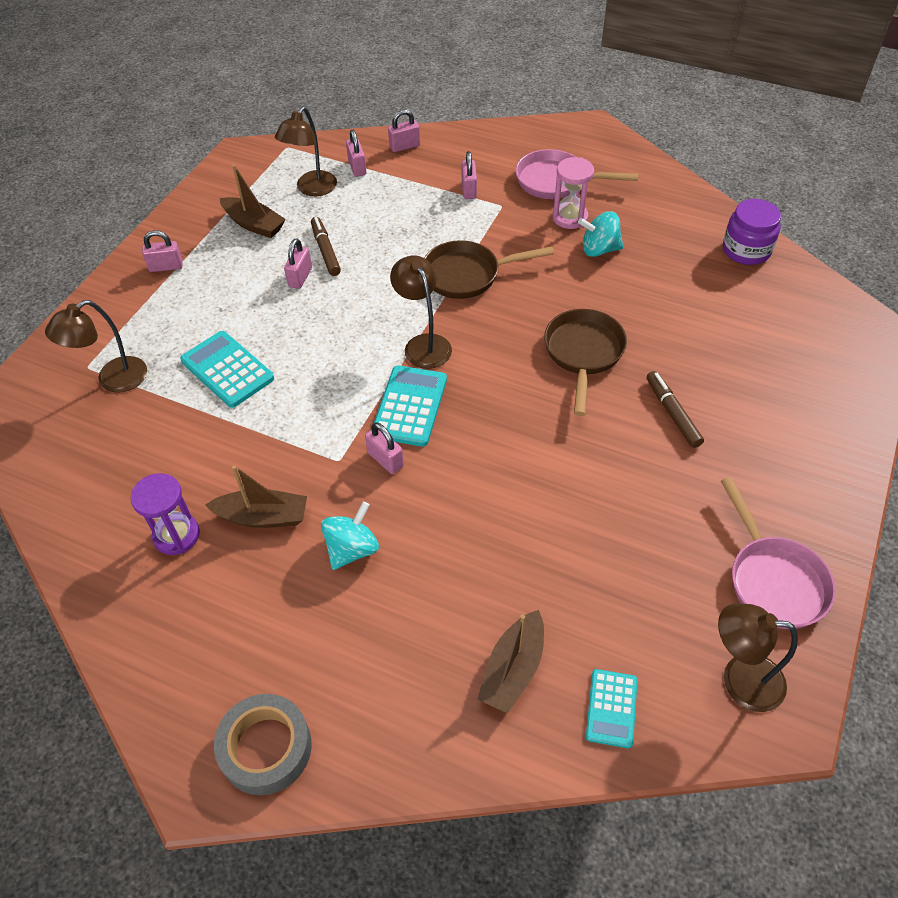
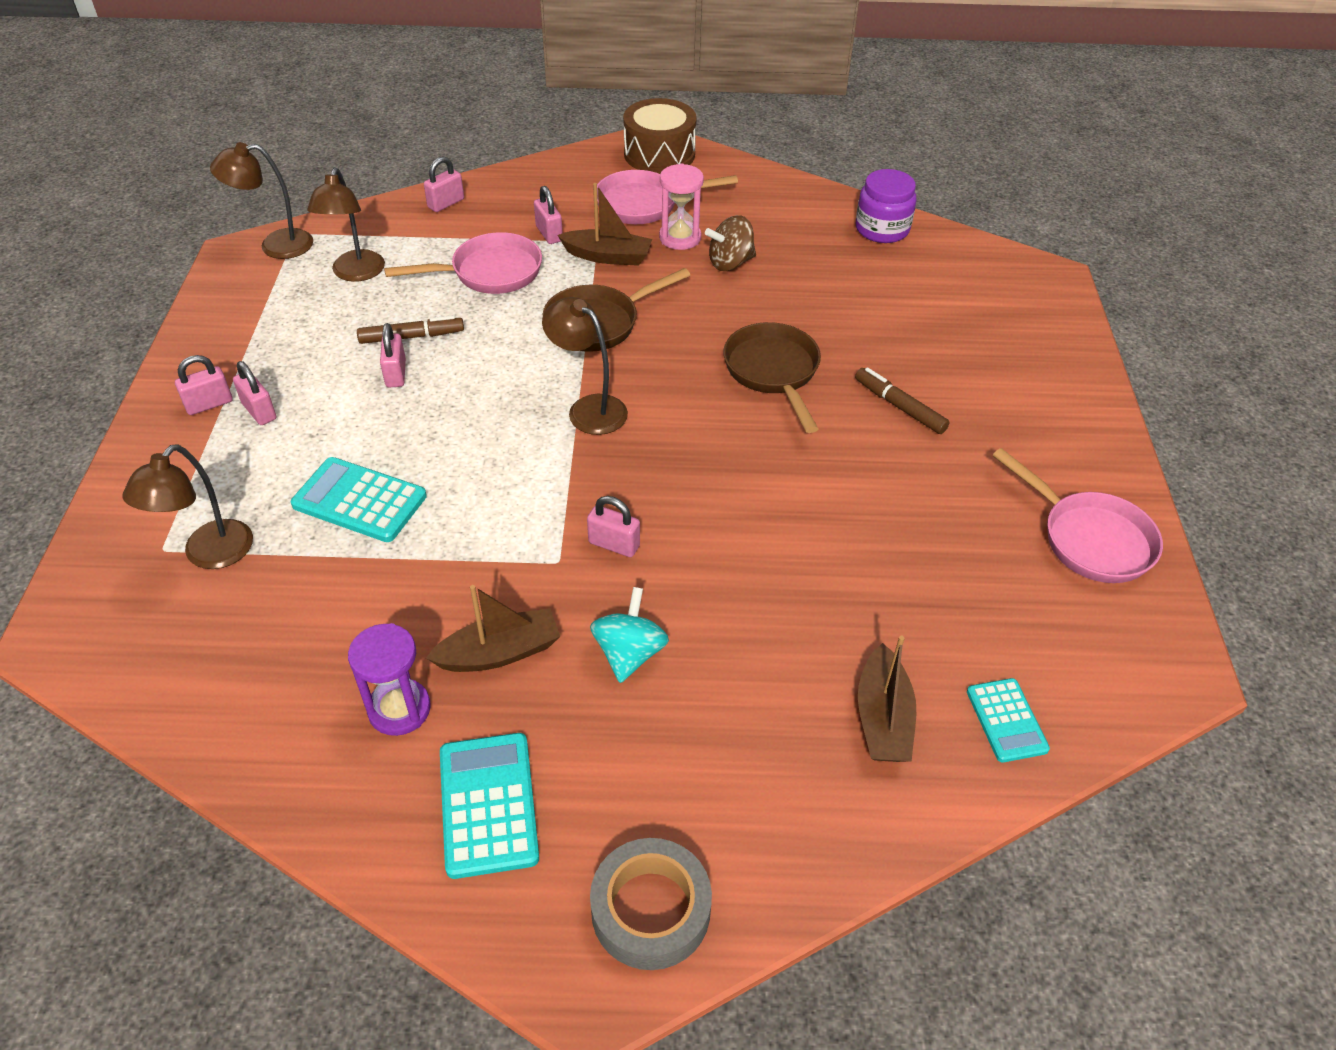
camera: 25 degrees left, 5 degrees down
(254, 224) = (302, 329): brown boat -> brown boat (607, 256)
(326, 250) = (411, 337): brown marker -> brown marker turned 120 degrees clockwise
(357, 167) = (400, 238): pink padlock -> pink padlock (259, 411)
(408, 212) = (489, 273): none -> pink pan
(410, 406) = (610, 479): turquoise calculator -> turquoise calculator (488, 804)
(592, 140) = (659, 154): none -> brown drum
(599, 249) = (730, 263): turquoise spinning top -> brown spinning top
(740, 679) = (1113, 646): brown lamp -> brown lamp (275, 245)

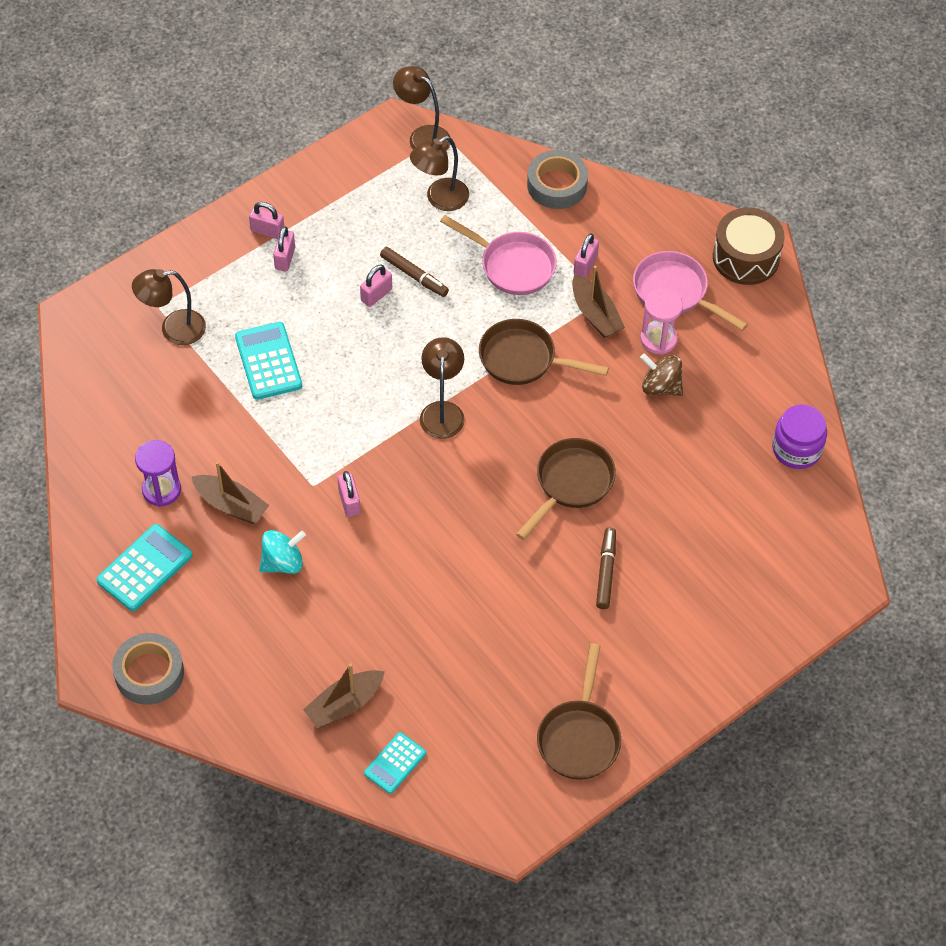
camera: 50 degrees right, 10 degrees up
(446, 203) = (557, 185): pink padlock -> grey tape
(1089, 539) = (579, 737): pink pan -> brown pan

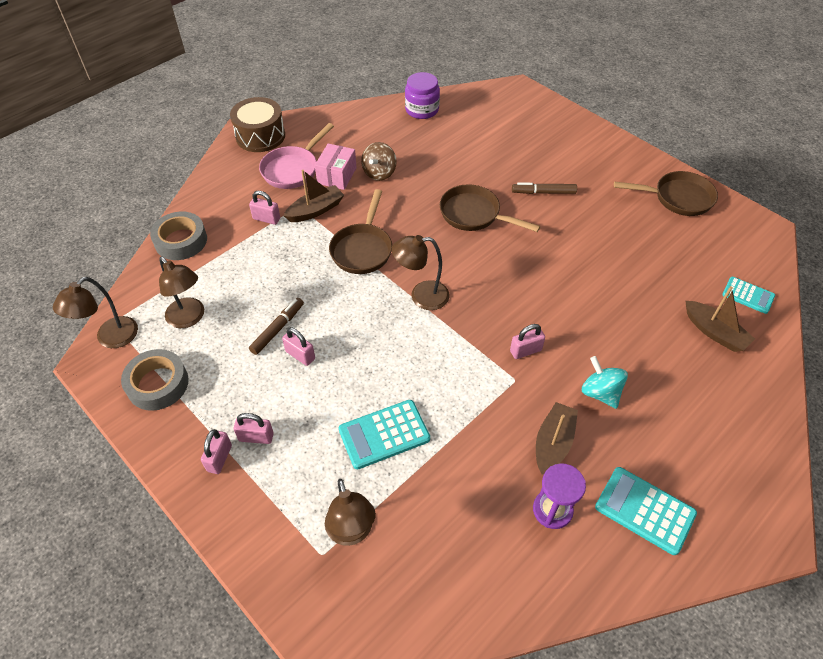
camera: 95 degrees left, 5 degrees down
(149, 673) = (752, 486): grey tape -> grey tape (158, 384)
(512, 265) = (266, 263): pink pan -> none
(658, 339) = (337, 176): pink hourglass -> pink box

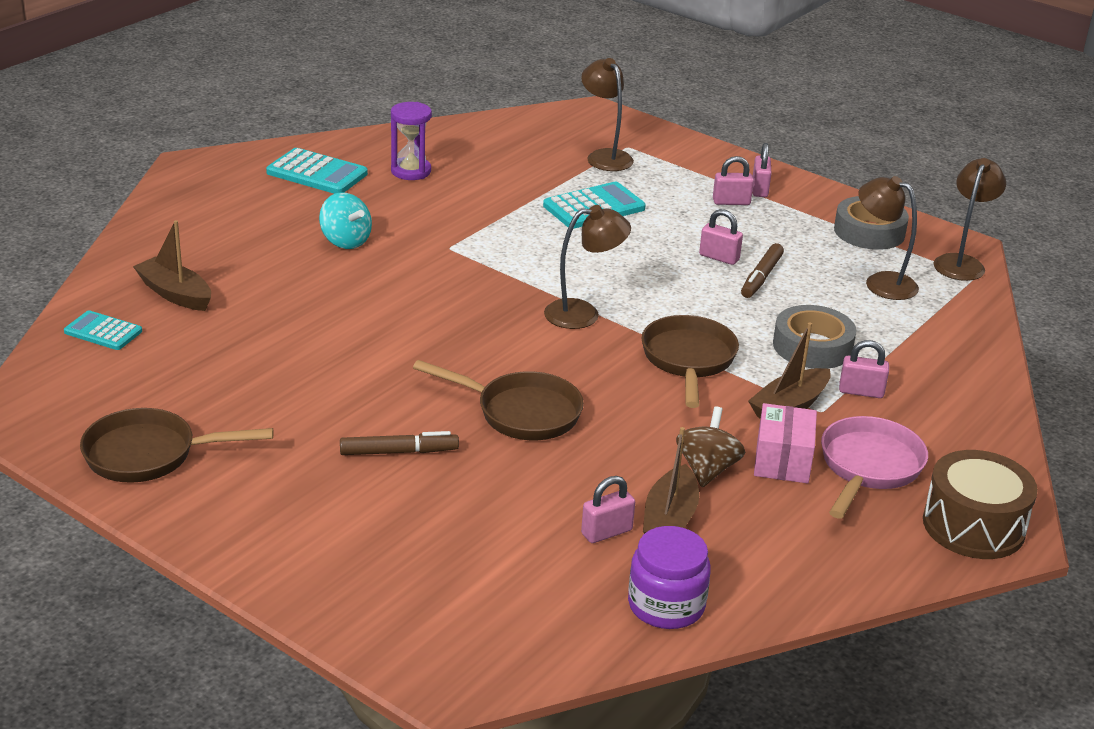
camera: 170 degrees right, 20 degrees down
(181, 241) = (968, 359): grey tape -> grey tape (812, 346)
(525, 351) = (435, 270): pink padlock -> pink padlock (606, 532)
(553, 443) = (406, 207): brown boat -> brown boat (669, 519)

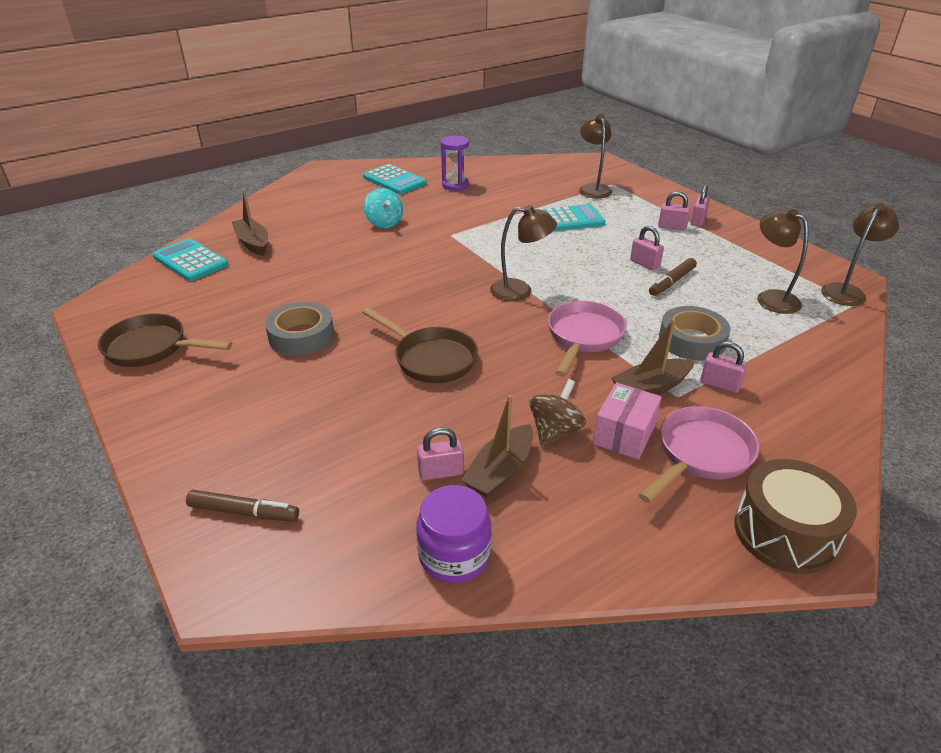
camera: 20 degrees right, 5 degrees up
(103, 332) = (190, 261): turquoise calculator -> turquoise calculator, size x1.56
(399, 452) = (321, 374): brown marker -> brown marker (244, 512)
(688, 360) = (583, 337): brown pan -> pink pan
(869, 232) = (774, 259): grey tape -> grey tape (301, 336)

